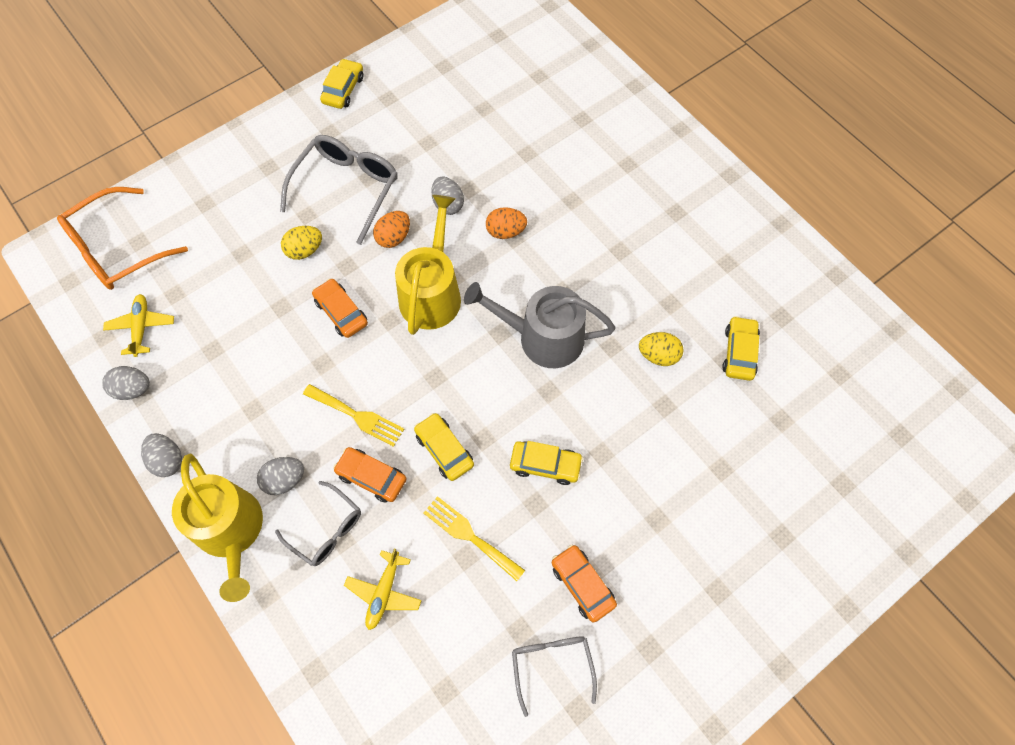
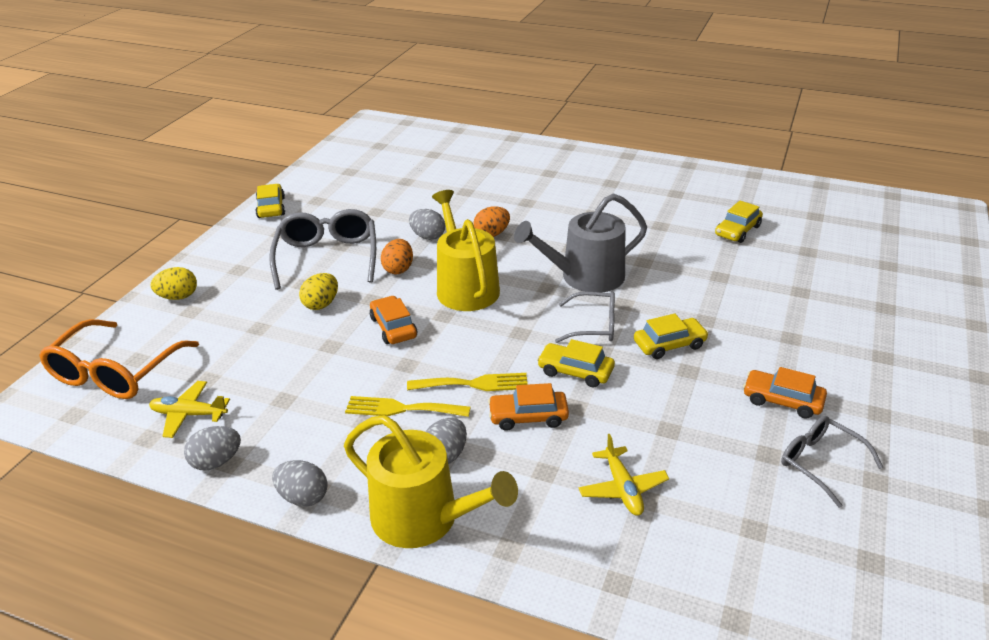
camera: 30 degrees left, 30 degrees down
(141, 327) = (189, 414): yellow plane -> yellow plane turned 45 degrees counterclockwise
(326, 530) = (522, 471): grey glasses -> grey glasses (594, 326)
(341, 312) = (393, 327): orange car -> orange car turned 45 degrees clockwise
(470, 536) = (657, 414): yellow fork -> yellow fork (401, 409)
(658, 355) = (683, 253): yellow egg -> yellow egg (178, 297)
(739, 352) = (737, 231): yellow car -> yellow car turned 120 degrees counterclockwise

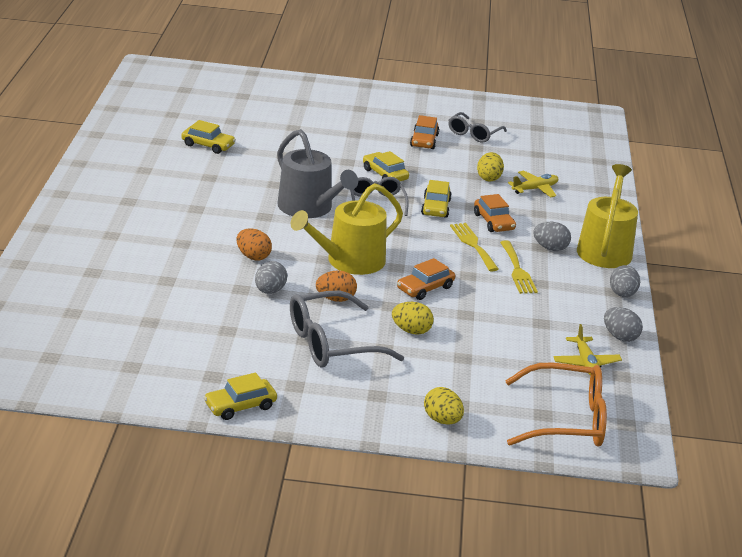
camera: 110 degrees left, 5 degrees down
(660, 443) = (489, 178): none -> yellow egg

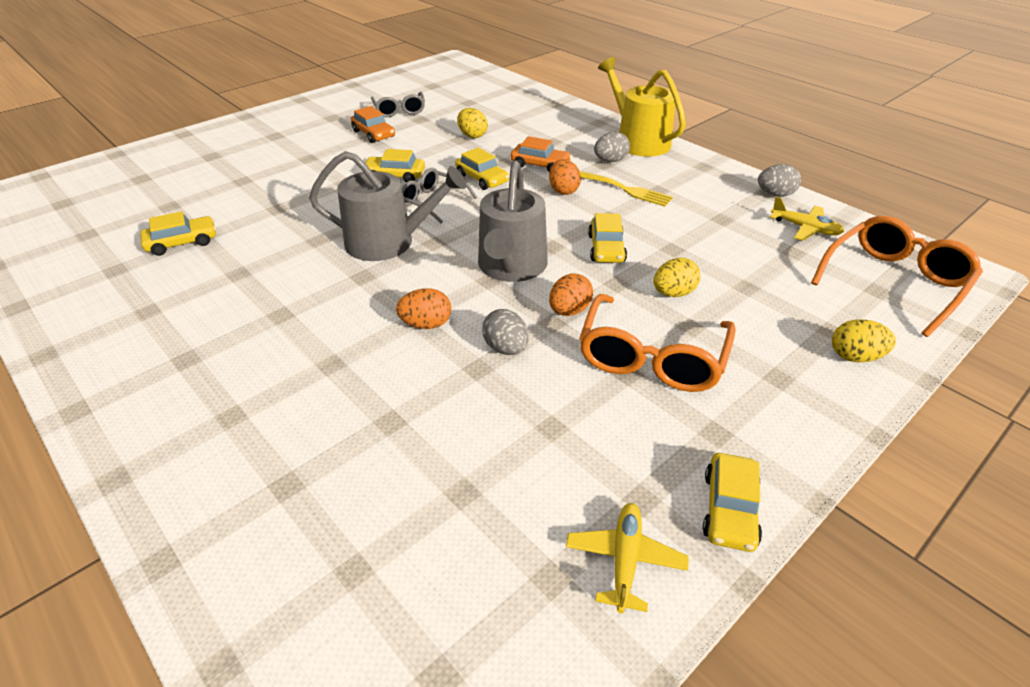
camera: 45 degrees left, 10 degrees up
(331, 343) = (651, 358): grey glasses -> orange glasses
(349, 261) = (511, 267): yellow watering can -> grey watering can
(425, 288) = (606, 248): orange car -> yellow car
(473, 245) = (563, 190): yellow fork -> orange egg
(535, 189) = (516, 126): yellow plane -> yellow plane (625, 560)
(622, 294) = (711, 164): grey egg -> none

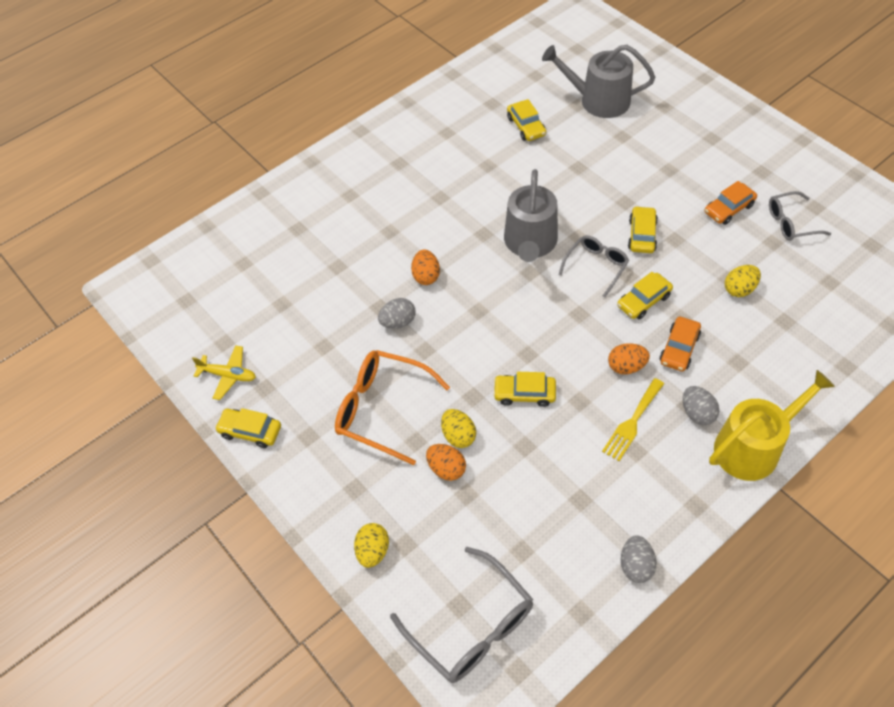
camera: 95 degrees right, 15 degrees up
(511, 267) = (495, 325): grey watering can -> grey watering can (598, 100)
(569, 311) = (438, 361): orange egg -> orange egg (446, 469)
(805, 228) = (565, 575): yellow plane -> none
(894, 282) = (472, 626): orange glasses -> grey glasses

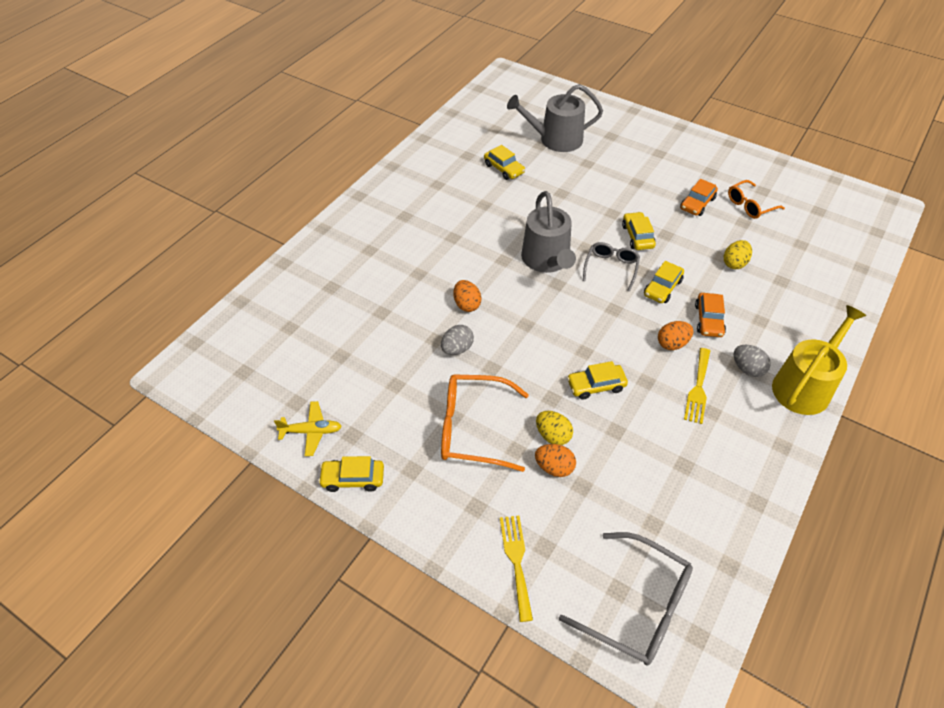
camera: 20 degrees left, 5 degrees down
(373, 551) = (516, 561): yellow egg -> yellow fork
(636, 565) = (756, 510): grey egg -> none
(791, 223) = (750, 205): grey glasses -> orange glasses

